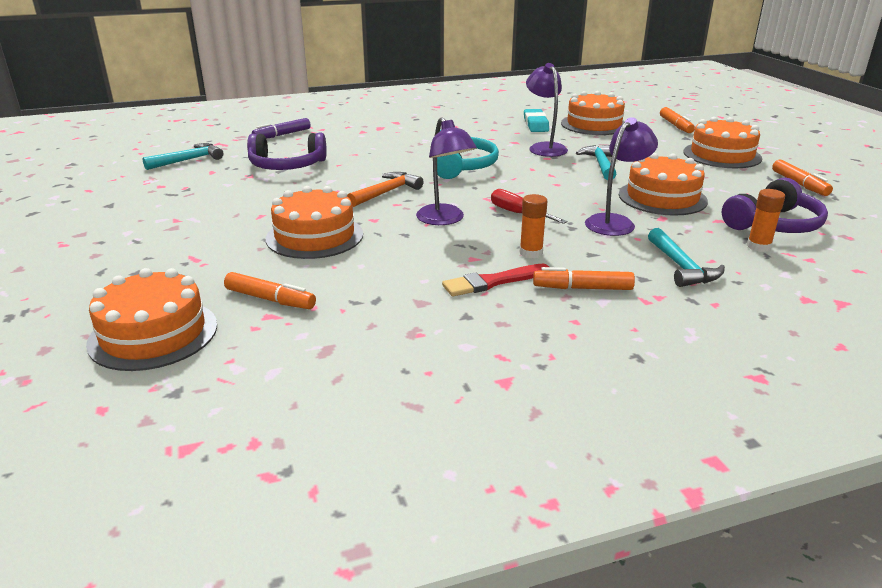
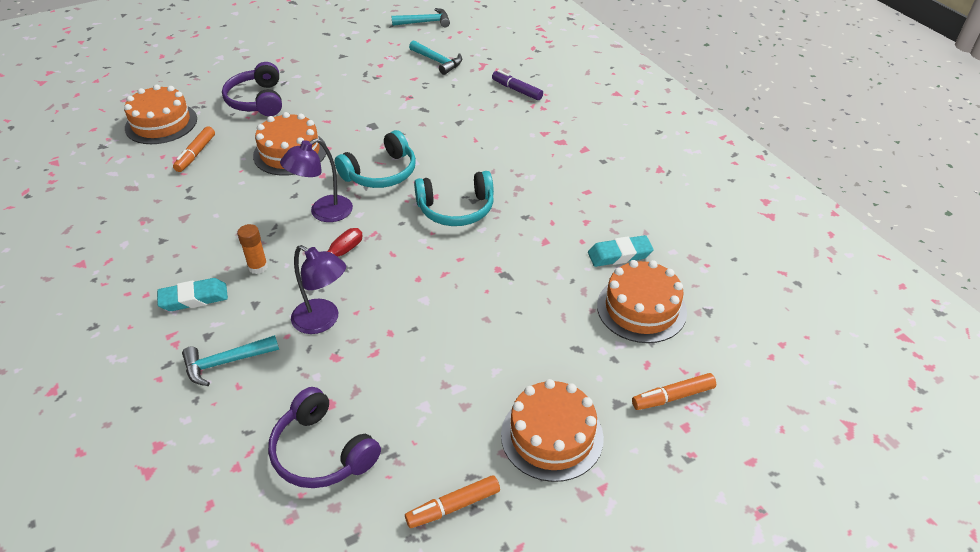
camera: 80 degrees right, 15 degrees up
(287, 166) = (435, 110): purple headphones -> purple headphones (257, 100)
(387, 192) = (381, 173): orange hammer -> turquoise headphones
(492, 282) = (209, 249): red brush -> none
(544, 147) = (532, 265): purple lamp -> none
(582, 288) = (194, 298): orange marker -> turquoise eraser
(600, 164) = (485, 313): turquoise hammer -> turquoise hammer (425, 22)
(662, 197) = (390, 361): orange cake -> none
(758, 246) = (266, 428): orange glue stick -> none

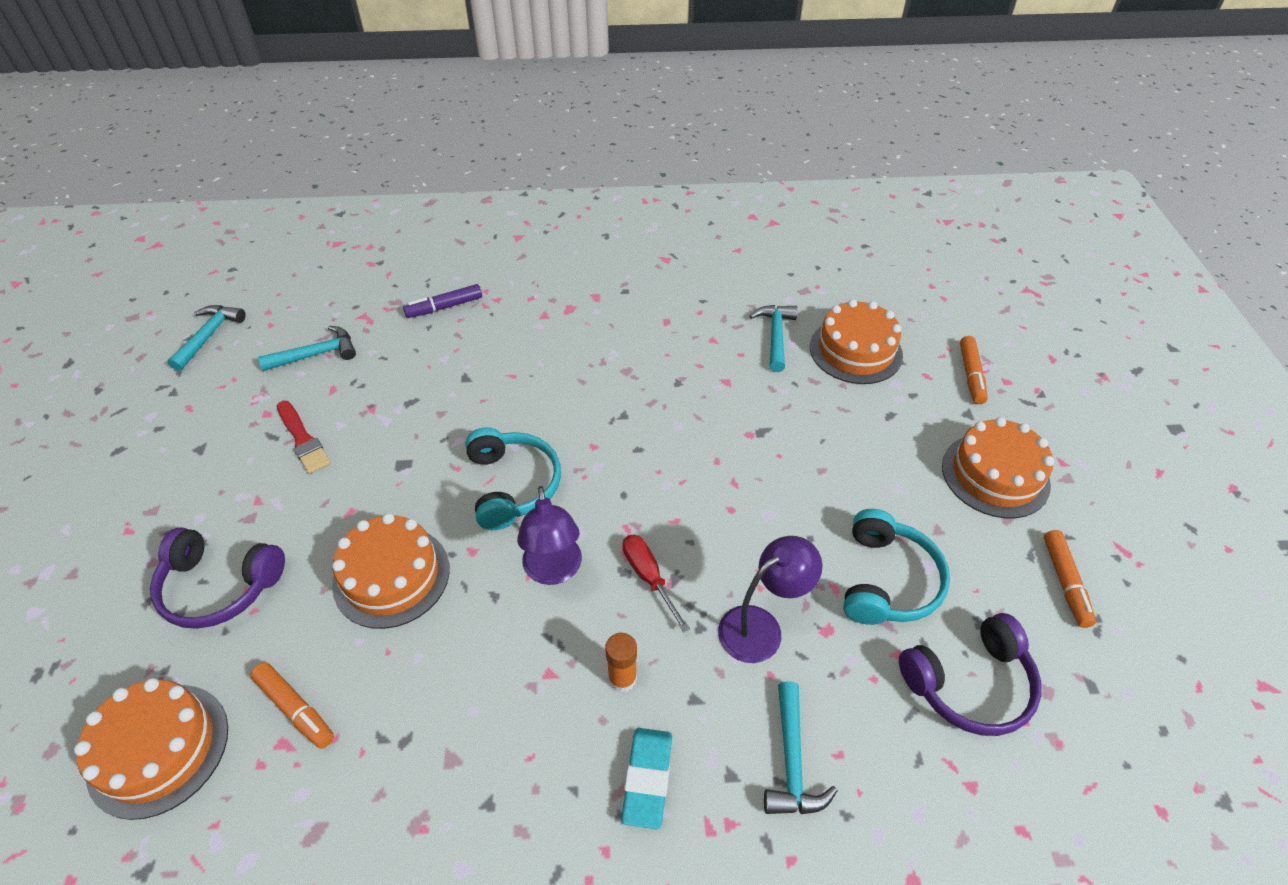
camera: 65 degrees left, 5 degrees up
(369, 84) = (303, 440): none -> red brush
(456, 209) = (630, 435): turquoise headphones -> turquoise headphones (887, 580)
(619, 255) = (775, 336): turquoise eraser -> turquoise hammer

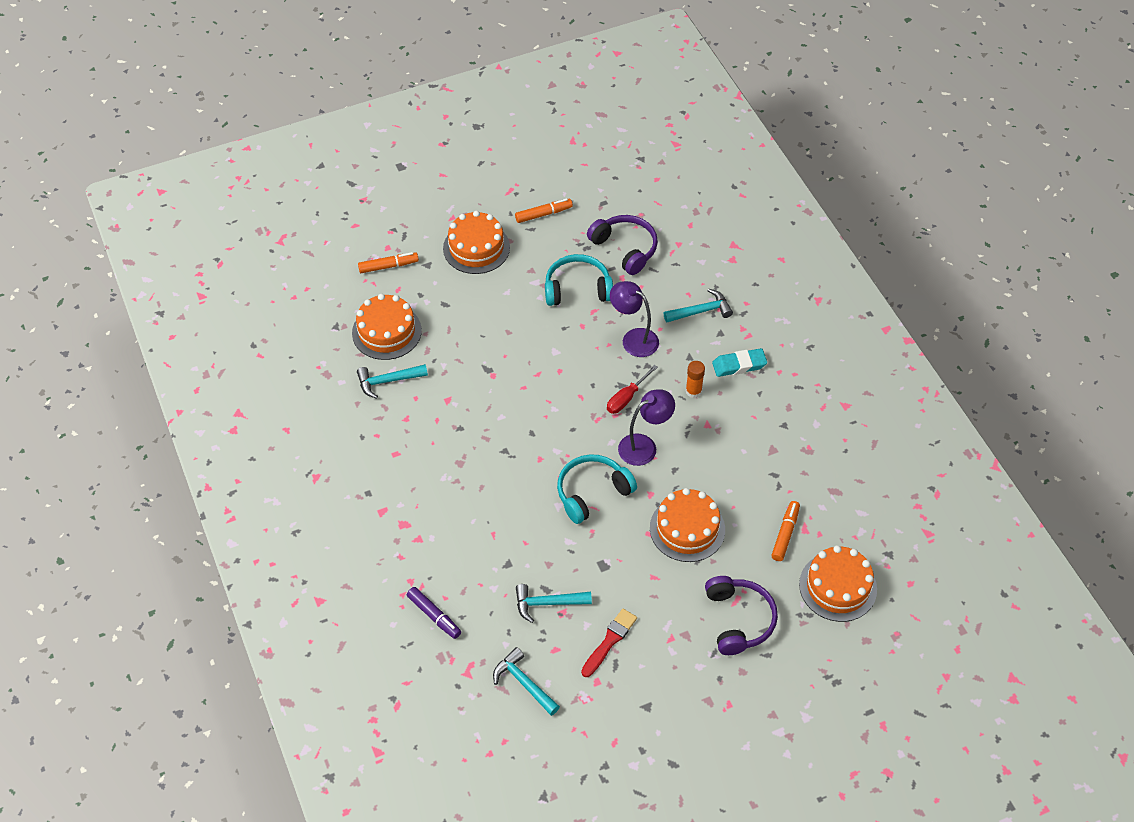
camera: 110 degrees left, 5 degrees up
(209, 336) = (535, 782): turquoise hammer -> turquoise hammer (547, 603)

